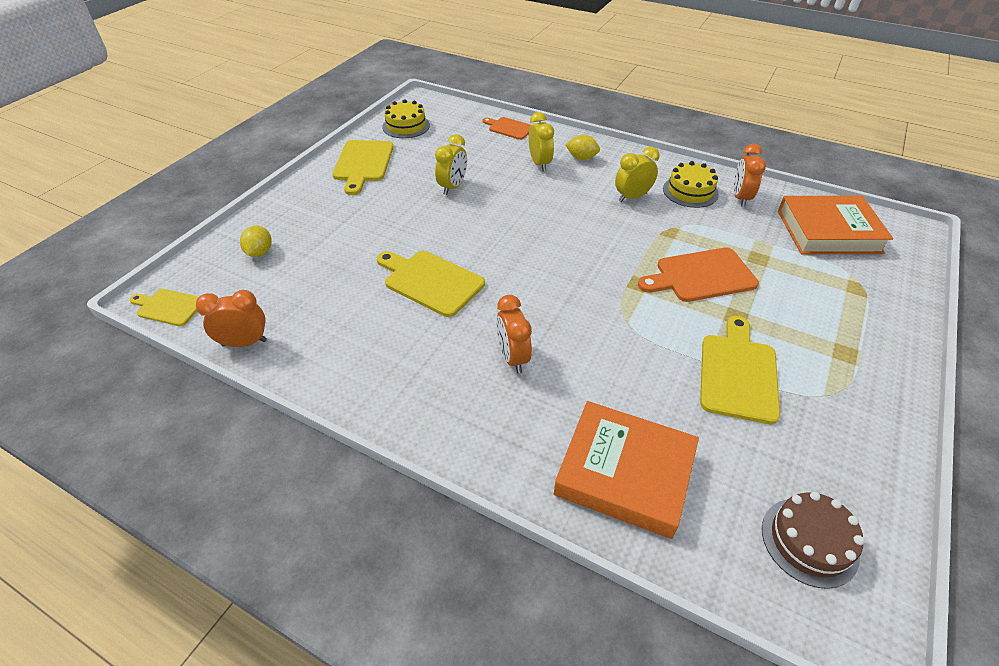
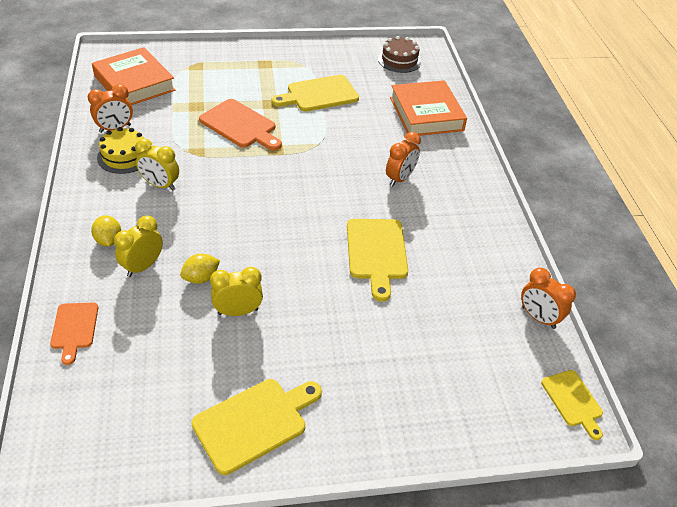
camera: 130 degrees left, 0 degrees up
(260, 252) = (461, 393): yellow lemon -> yellow lemon (201, 278)
(406, 126) = (133, 441): yellow cake -> none

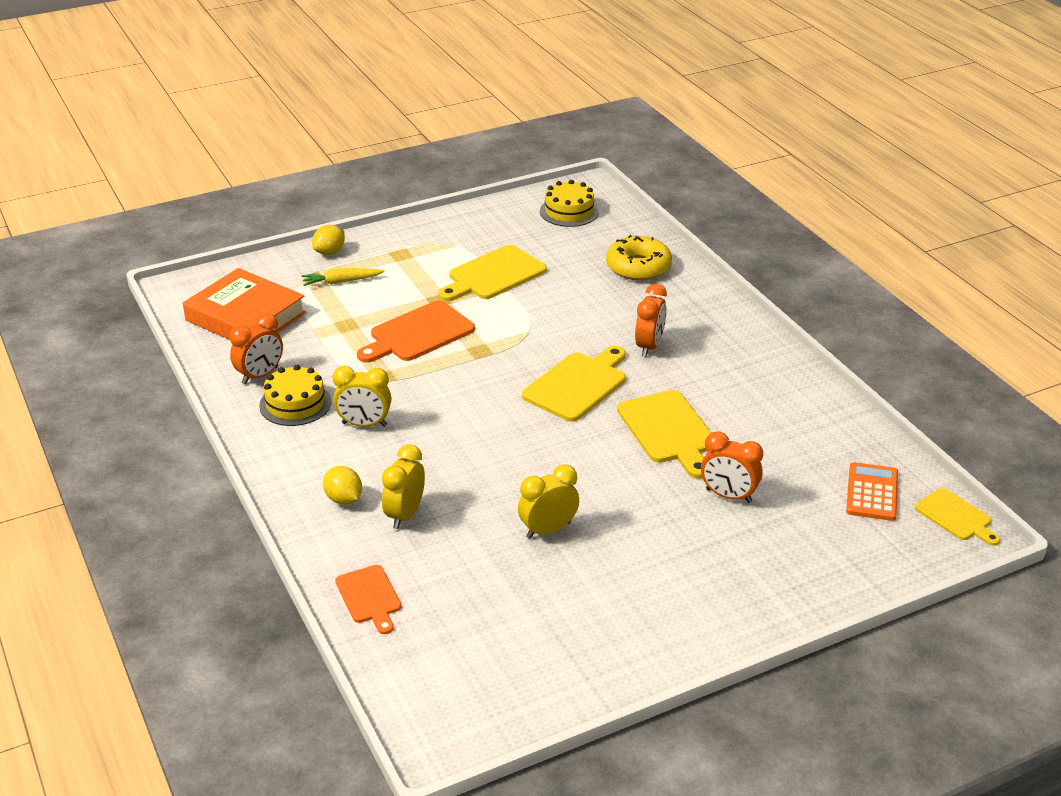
camera: 15 degrees left, 10 degrees down
(201, 278) = (482, 508): yellow lemon -> yellow lemon (329, 252)
(213, 74) = (341, 281): none -> yellow carrot
(240, 125) = (418, 334): orange cutting board -> orange cutting board turned 120 degrees clockwise
(254, 422) = (635, 628): yellow cutting board -> yellow cutting board (577, 384)
(399, 60) = (569, 211): brown cake -> yellow cake
(426, 114) = (638, 267): orange book -> yellow donut
(511, 355) = (872, 492): none -> orange calculator
(538, 317) = (881, 449): orange clock -> orange clock (728, 496)

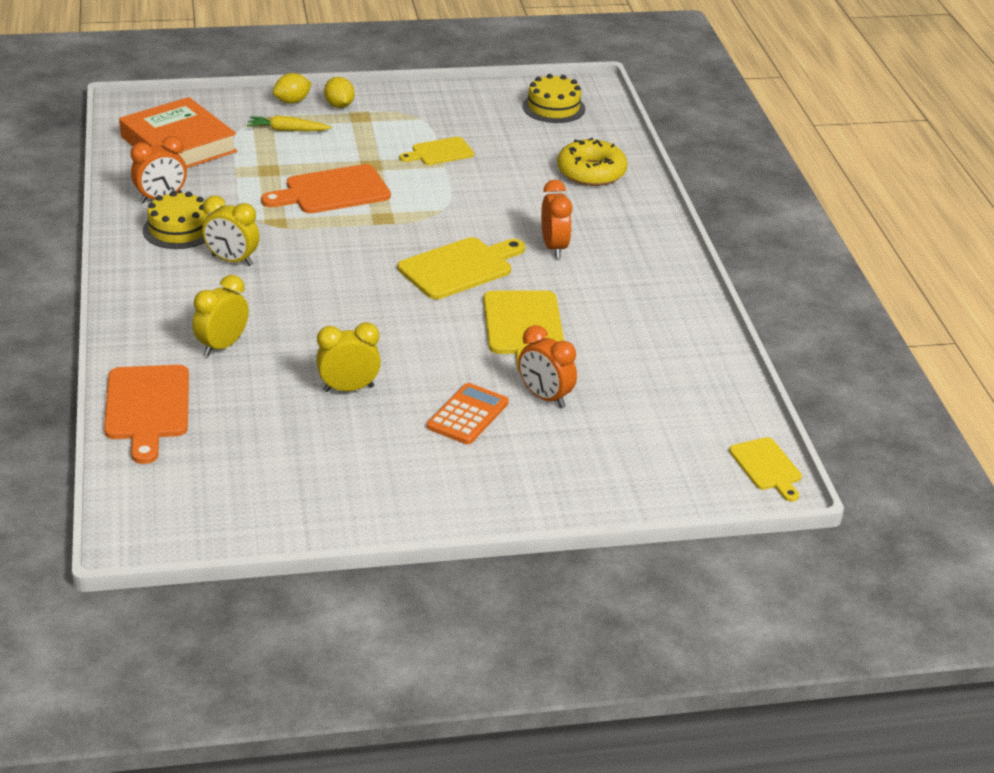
camera: 15 degrees right, 0 degrees up
(344, 499) = (174, 320): yellow lemon -> yellow lemon (339, 106)
(369, 597) = (147, 407): orange cutting board -> orange cutting board, size x1.64
(493, 275) = (439, 152): yellow cutting board -> yellow cutting board, size x0.61
(649, 346) = (554, 248): orange clock -> orange clock turned 45 degrees counterclockwise
(872, 492) = (694, 426): orange calculator -> orange calculator (467, 415)

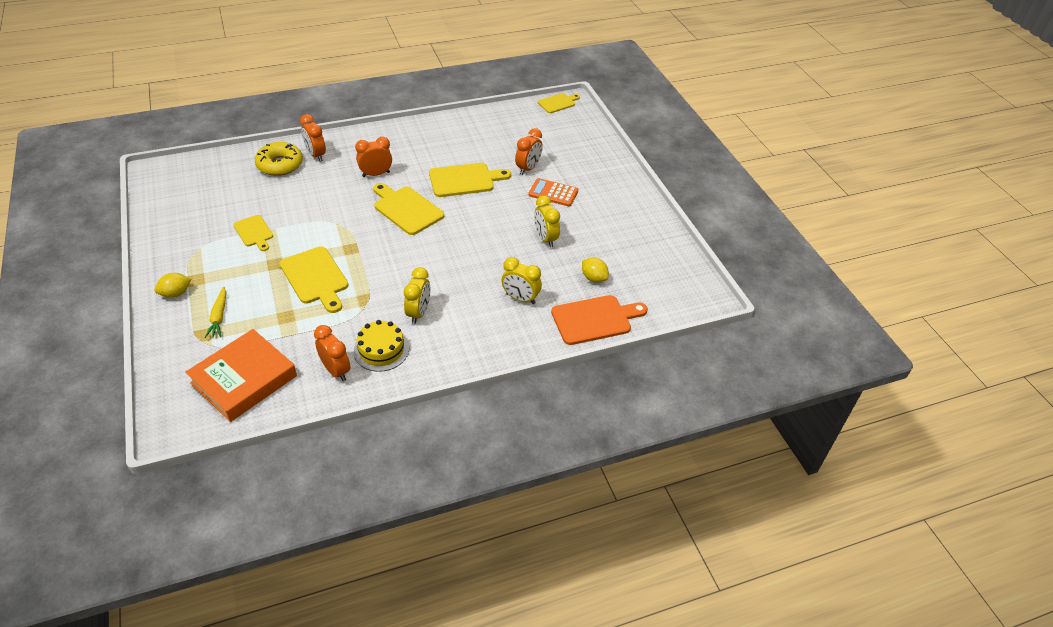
camera: 100 degrees left, 10 degrees up
(292, 101) = (166, 322): yellow lemon -> yellow lemon (594, 278)
(332, 191) = (315, 278): orange cutting board -> yellow cutting board
(553, 107) = (185, 185): yellow cake -> none
(612, 201) = (316, 155): none -> orange clock

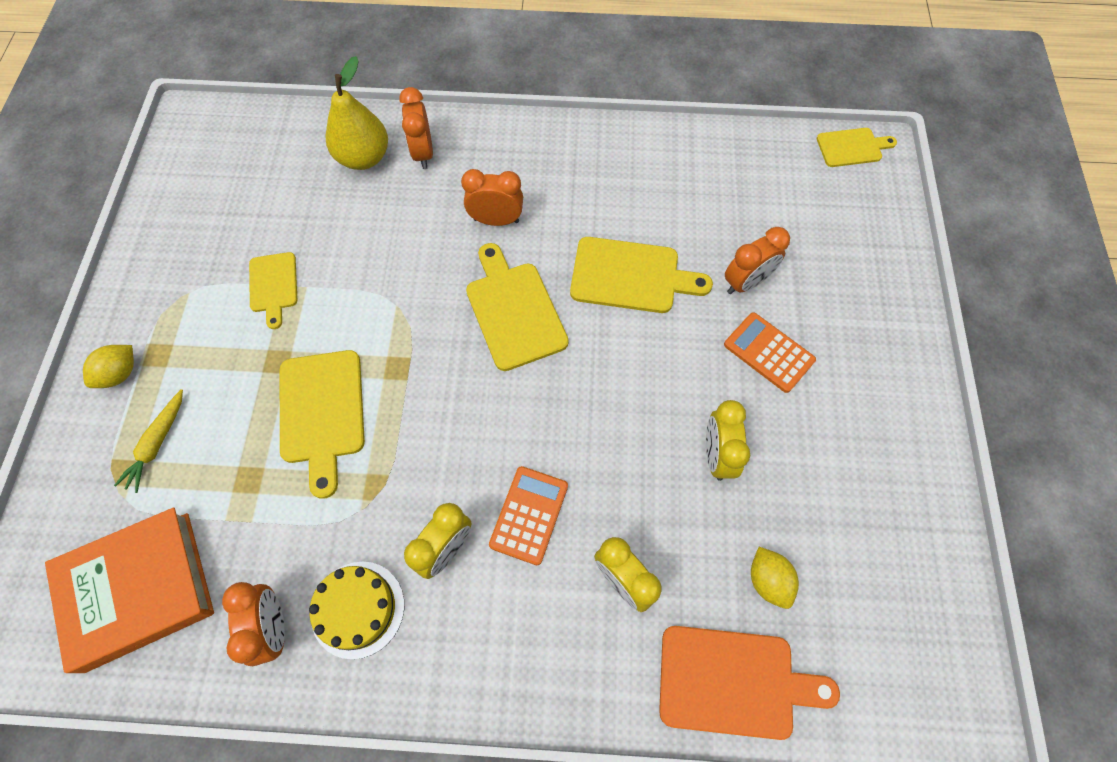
camera: 25 degrees right, 20 degrees up
(176, 293) = (120, 374): yellow lemon -> yellow lemon turned 45 degrees counterclockwise
(280, 165) = (364, 158): yellow donut -> yellow pear
(457, 287) = (529, 515): none -> orange calculator

